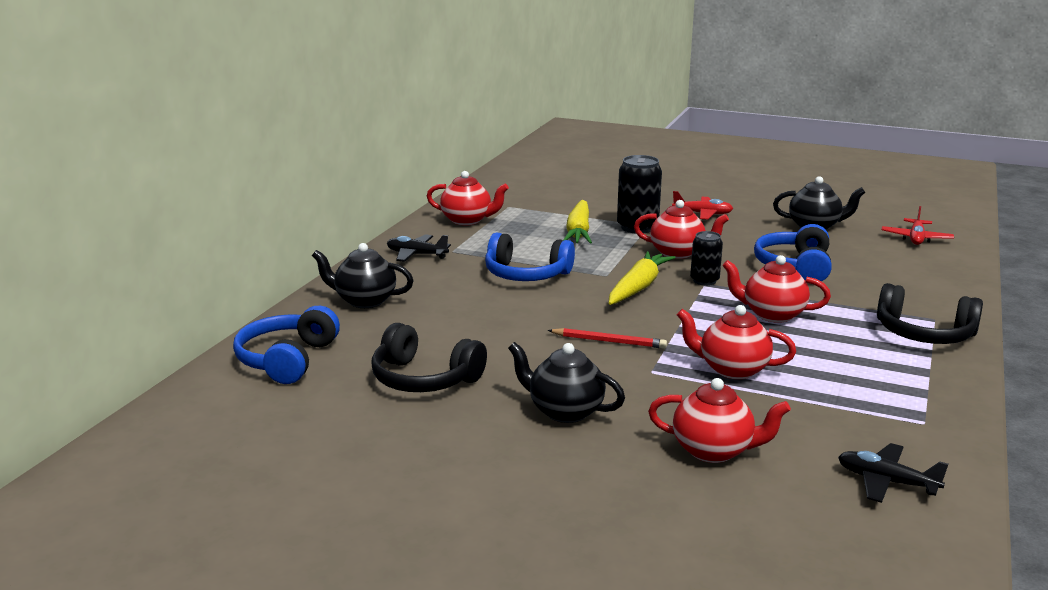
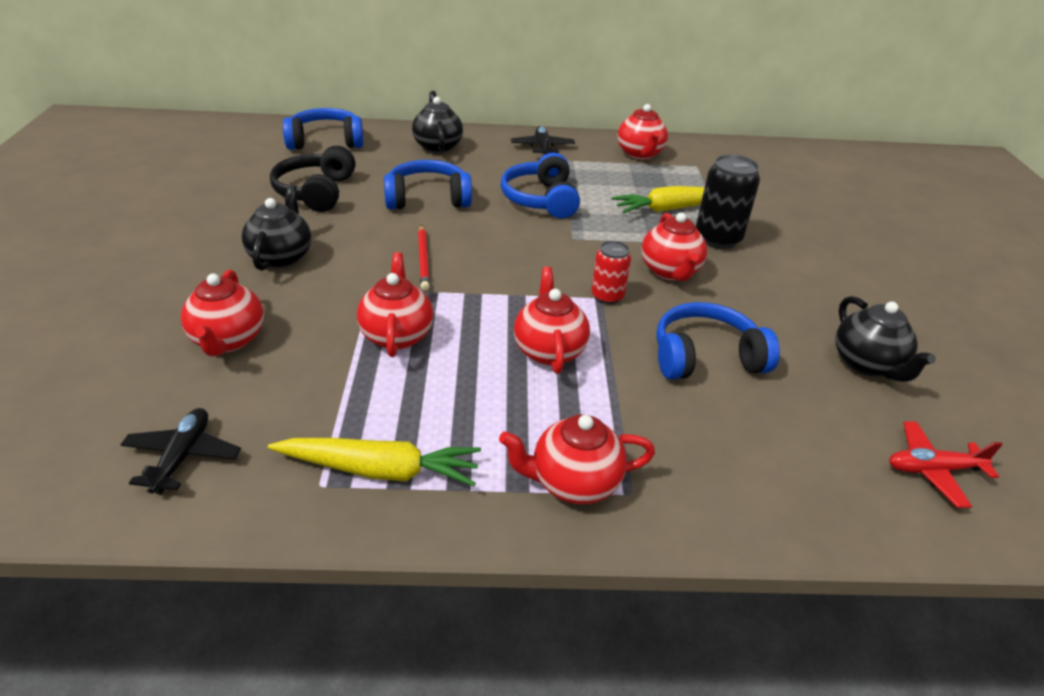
camera: 65 degrees right, 15 degrees up
(486, 323) = (427, 198): none -> blue headphones
(638, 287) = (557, 259): yellow carrot -> yellow carrot (380, 470)
(703, 214) = (808, 274): red plane -> none
(704, 281) = (607, 296): black can -> red can
(924, 334) = (574, 482): black headphones -> red teapot

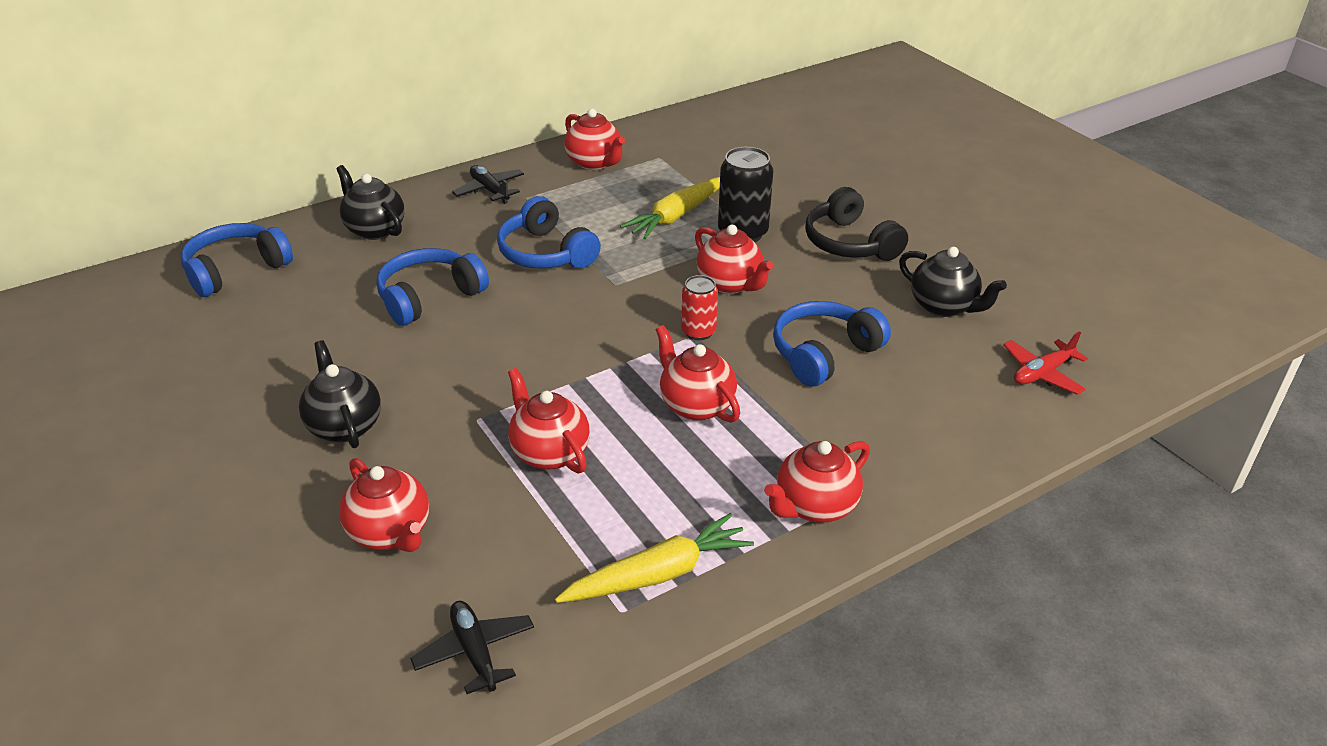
camera: 30 degrees left, 0 degrees up
(316, 192) = (296, 337): black headphones -> black headphones (849, 243)
(423, 259) = (495, 366): red pencil -> none

